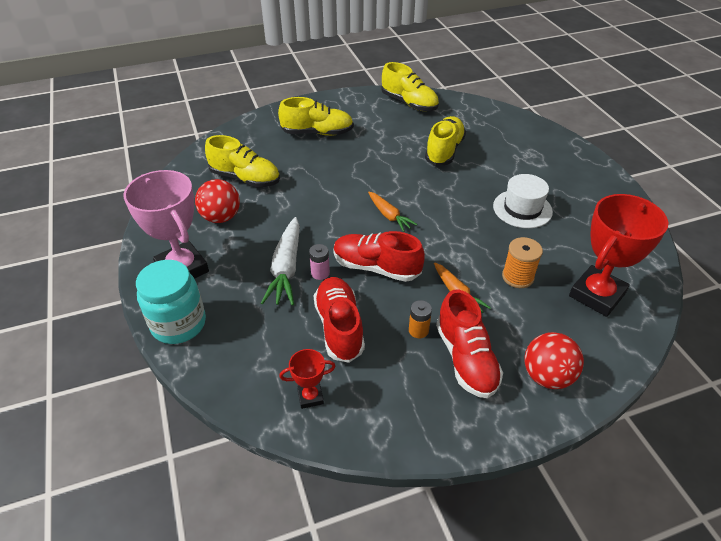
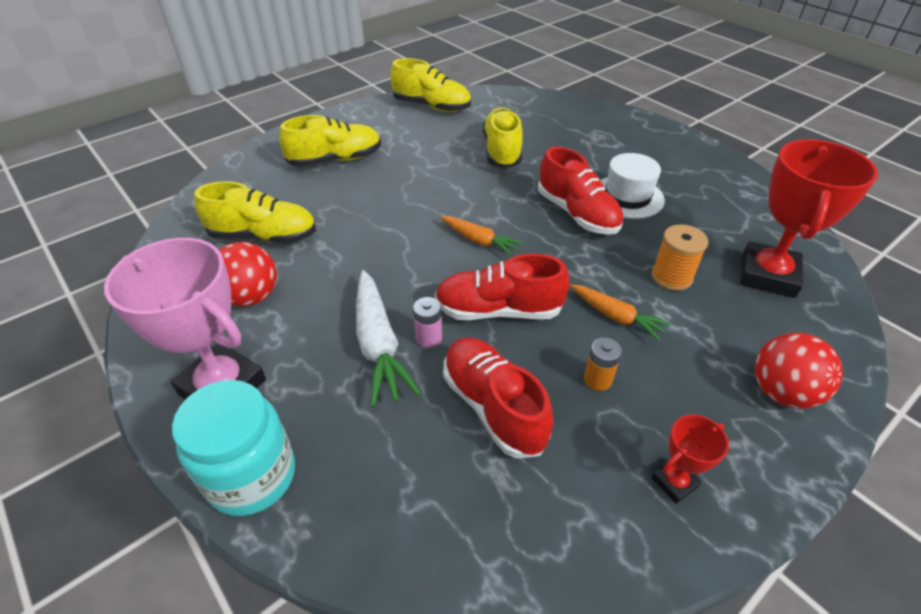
camera: 20 degrees left, 0 degrees up
(310, 397) = (507, 526): red trophy -> red trophy (674, 482)
(466, 359) = (677, 400): red shoe -> red shoe (577, 214)

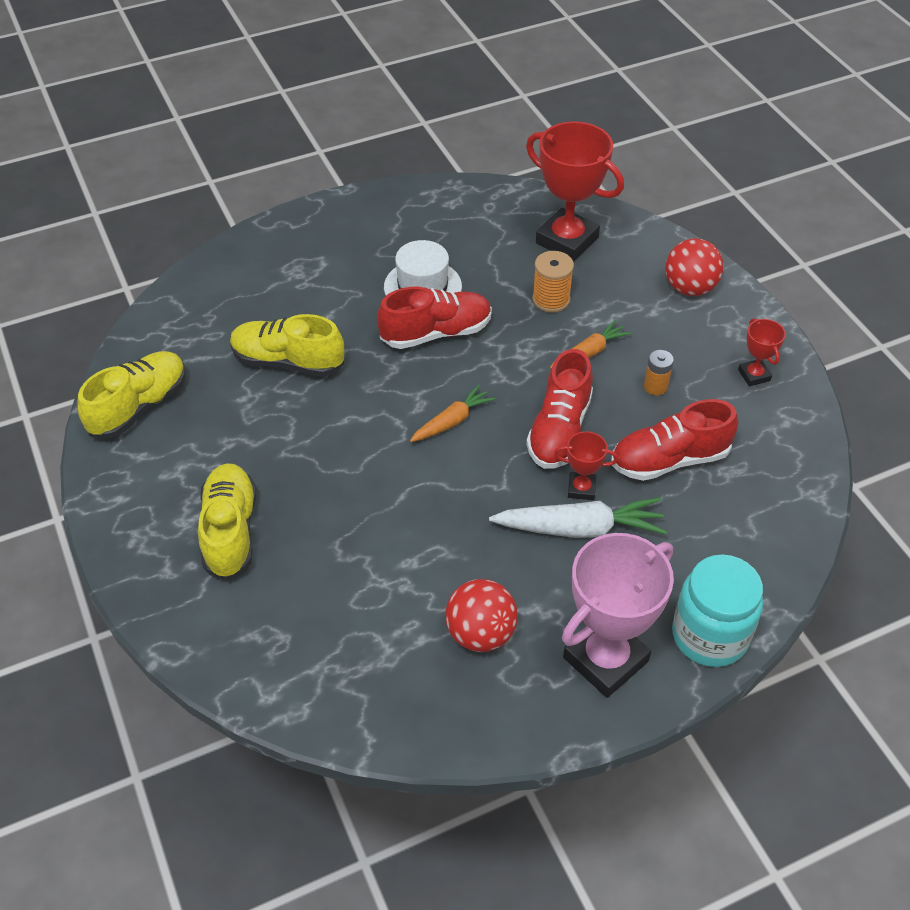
camera: 75 degrees left, 5 degrees up
(263, 236) = (372, 619): yellow shoe -> none
(429, 338) = (581, 489): pink battery -> red trophy

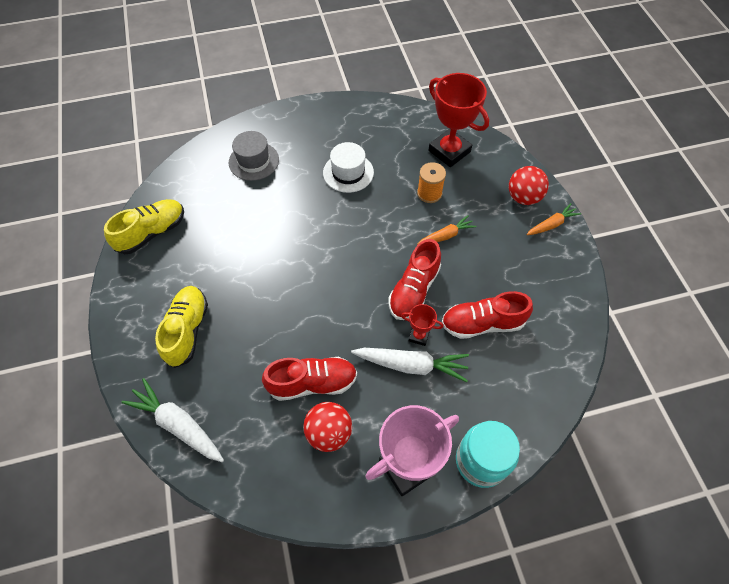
camera: 10 degrees right, 10 degrees up
(250, 658) = (178, 424): none -> white carrot
(273, 289) = (254, 161): none -> grey hat
(288, 361) = (251, 214): yellow shoe -> none
(436, 333) = (349, 207): red shoe -> red shoe (312, 383)
(452, 421) = (345, 273): orange carrot -> orange carrot (551, 224)
(655, 386) = (484, 267): orange battery -> none
(754, 375) = (553, 269): red trophy -> none

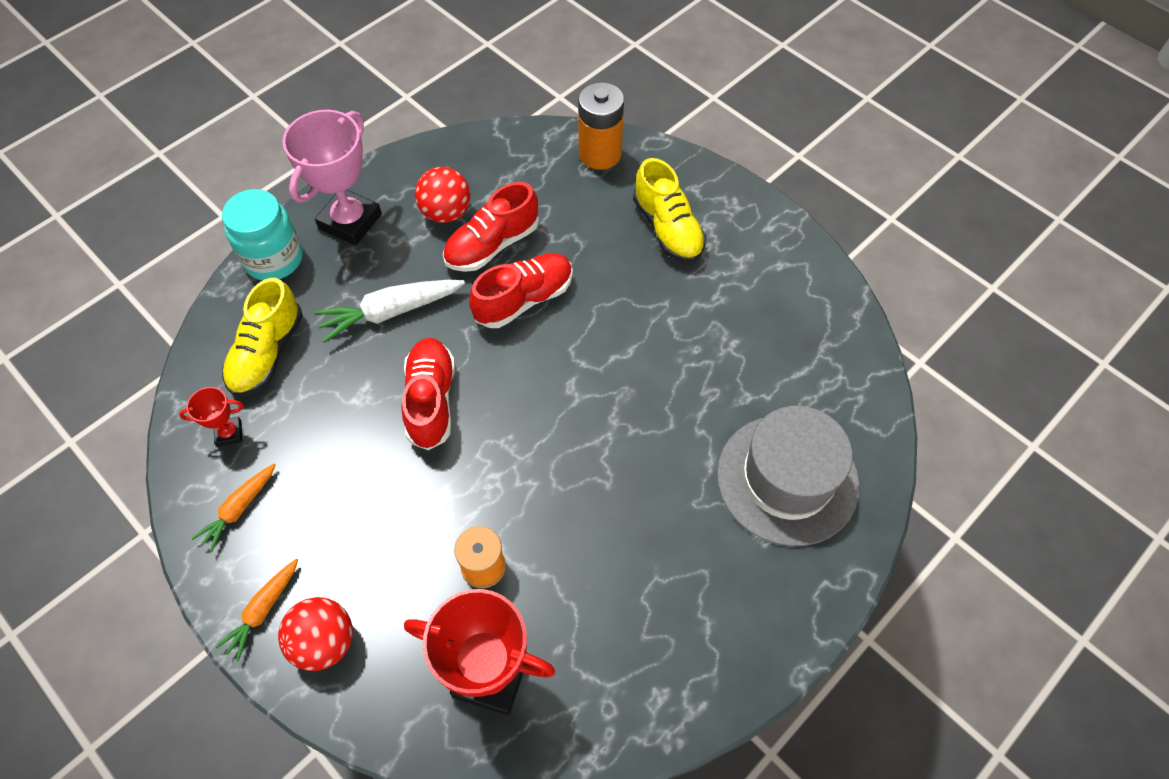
camera: 150 degrees right, 0 degrees up
(152, 233) = (816, 307): yellow shoe -> yellow shoe (267, 353)
(178, 424) = (600, 154): white carrot -> orange battery
(254, 161) = (787, 479): grey hat -> grey hat, size x1.60
(348, 172) = (632, 537): white hat -> none
(419, 336) = (397, 348): red trophy -> red trophy (229, 433)
(446, 236) = (423, 503): orange carrot -> orange carrot (239, 509)
(482, 323) = (322, 400): red shoe -> red shoe (524, 299)

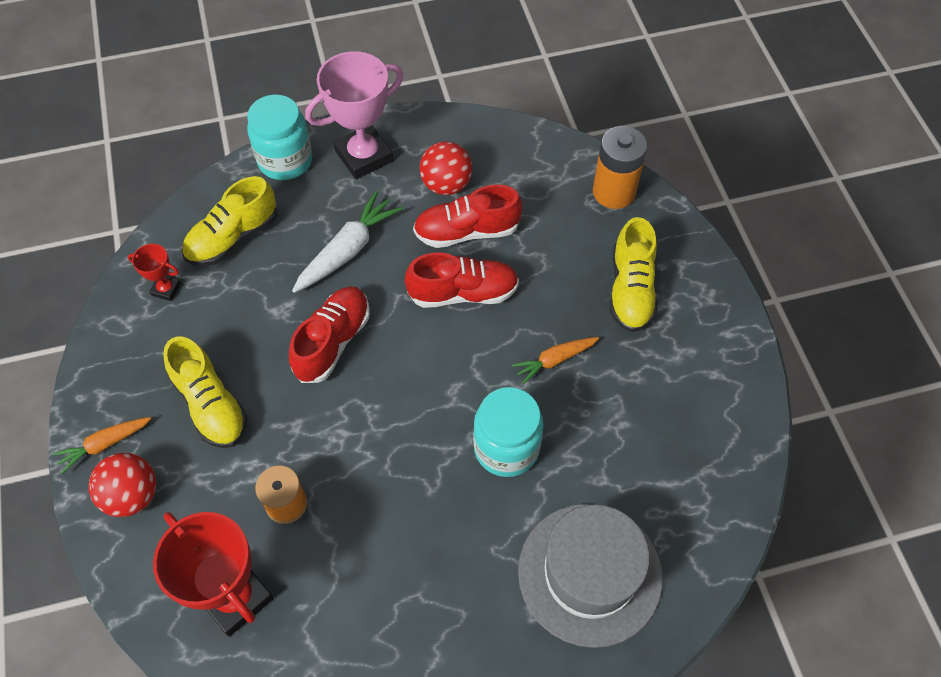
camera: 30 degrees right, 0 degrees up
(239, 509) = (136, 354): orange carrot -> orange carrot (554, 360)
(348, 517) = (211, 405): none -> yellow shoe
(391, 312) = (347, 250): white carrot -> white carrot turned 120 degrees clockwise
(650, 413) = (506, 448): none -> turquoise jar

